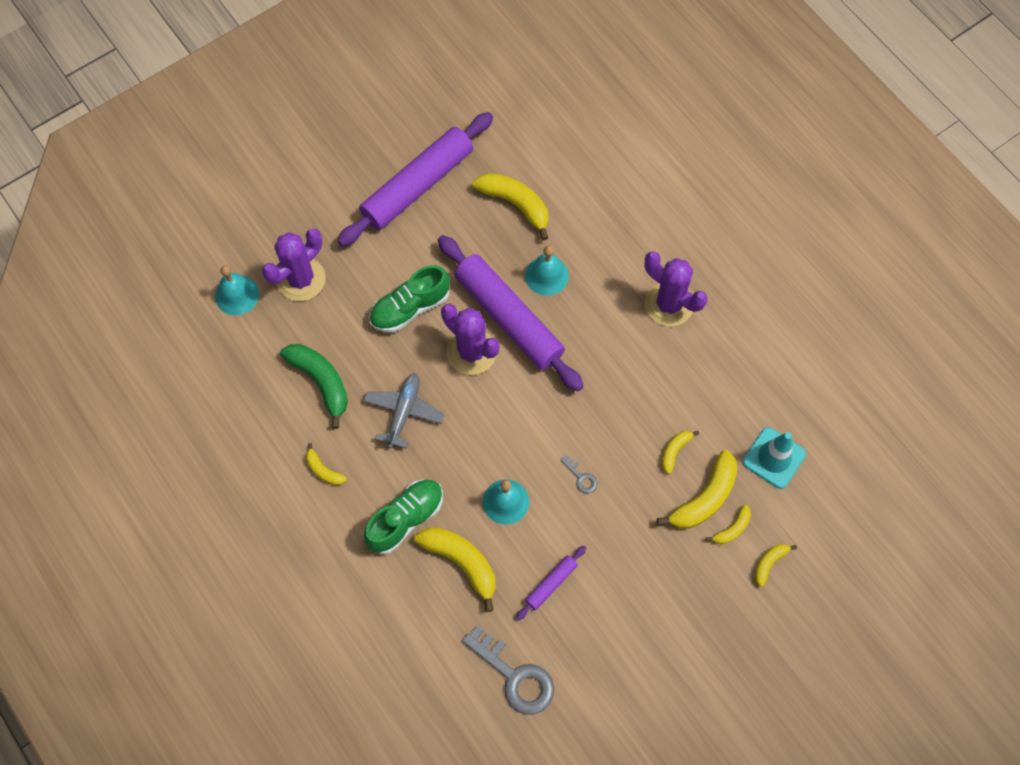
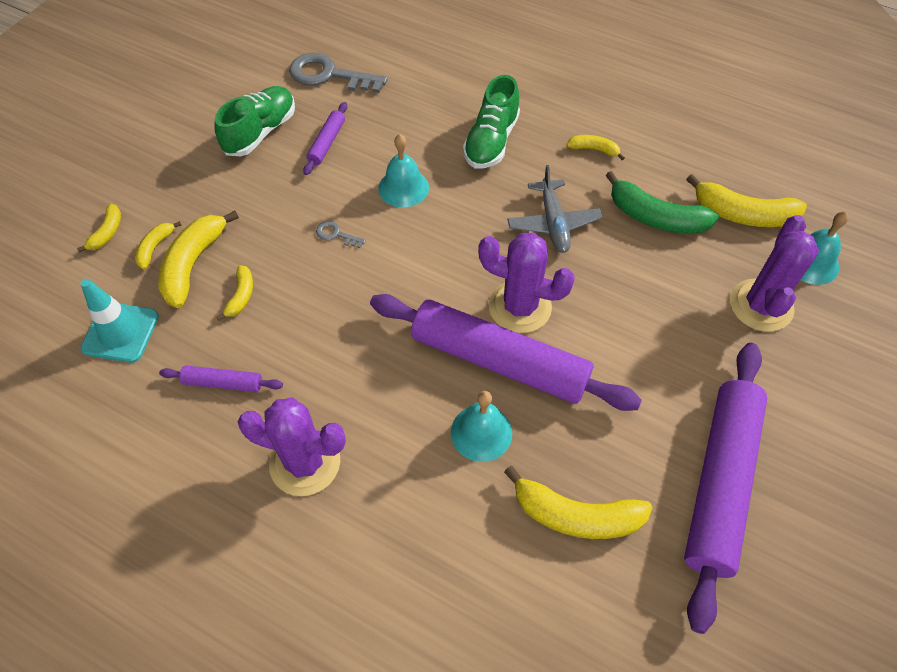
camera: 155 degrees right, 10 degrees down
(410, 308) = (619, 325): green shoe -> green shoe (260, 132)
(461, 562) = (419, 130): yellow banana -> yellow banana (742, 214)
(707, 383) = (223, 383): none -> purple rolling pin

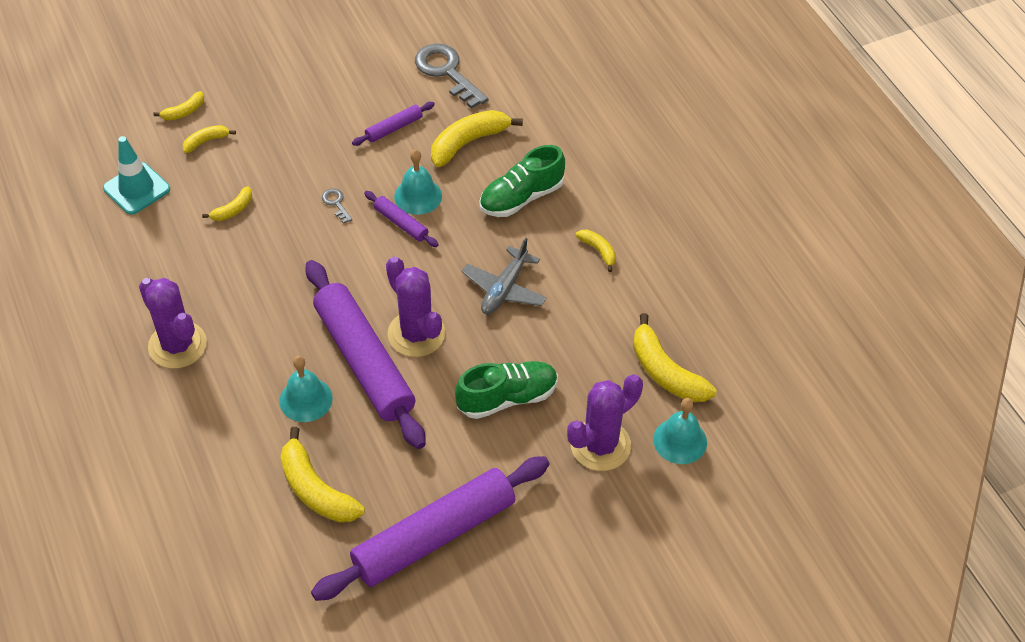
camera: 35 degrees right, 5 degrees down
(193, 264) = (221, 168): yellow banana -> yellow banana (468, 142)
(223, 383) = (171, 262): purple rolling pin -> purple rolling pin (401, 223)
(260, 132) = (353, 92): green shoe -> green shoe (507, 398)
(655, 217) = (590, 332): green banana -> none

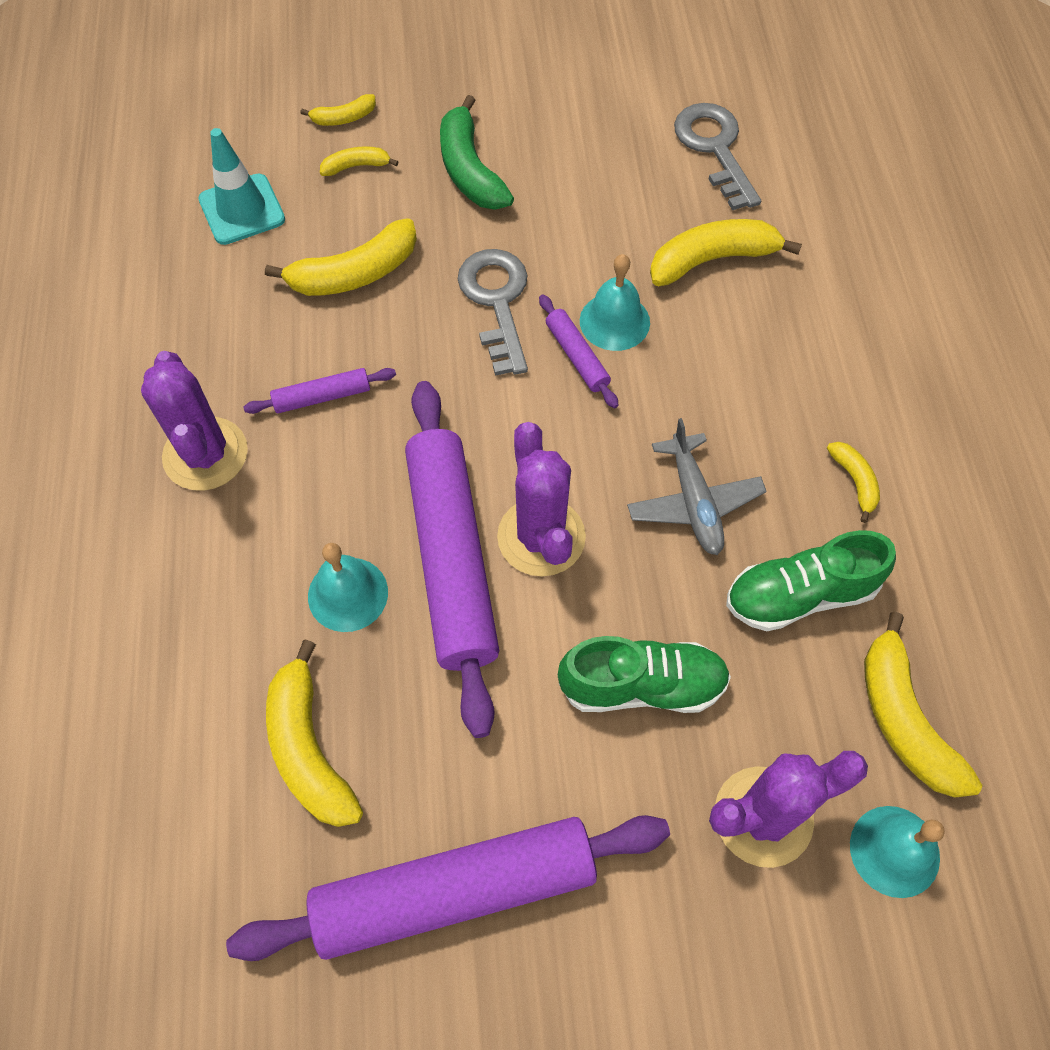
camera: 20 degrees right, 10 degrees up
(233, 210) = (354, 273): yellow banana -> yellow banana, size x1.90
(286, 125) = (470, 170): none -> green banana
(336, 203) = (497, 301): grey key -> grey key, size x2.21
(394, 128) = (614, 212): purple rolling pin -> purple rolling pin (322, 397)
(504, 289) = (694, 502): grey plane -> grey plane turned 60 degrees counterclockwise
(521, 197) = (763, 364): green shoe -> green shoe (800, 595)

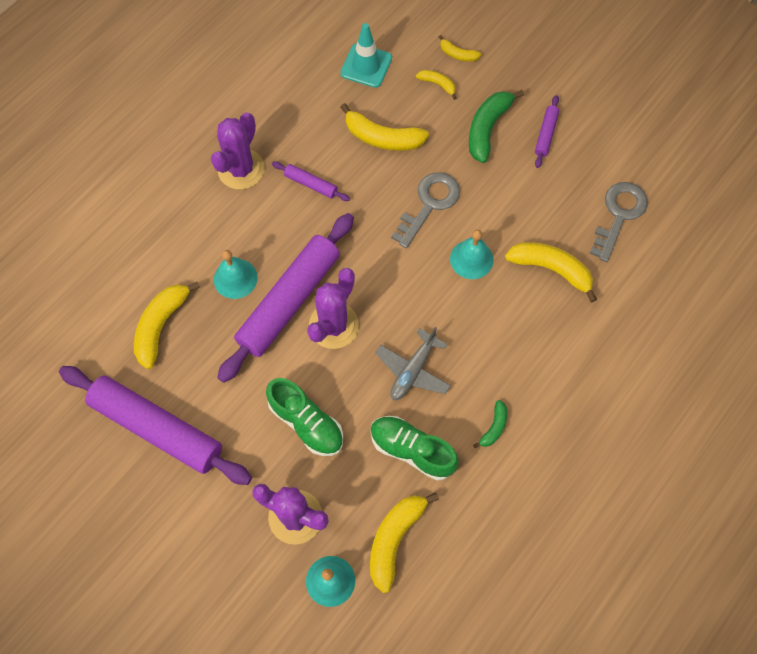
camera: 45 degrees right, 5 degrees up
(577, 356) = (436, 260): purple rolling pin -> purple rolling pin (545, 134)
(854, 481) = (494, 427): yellow banana -> green banana

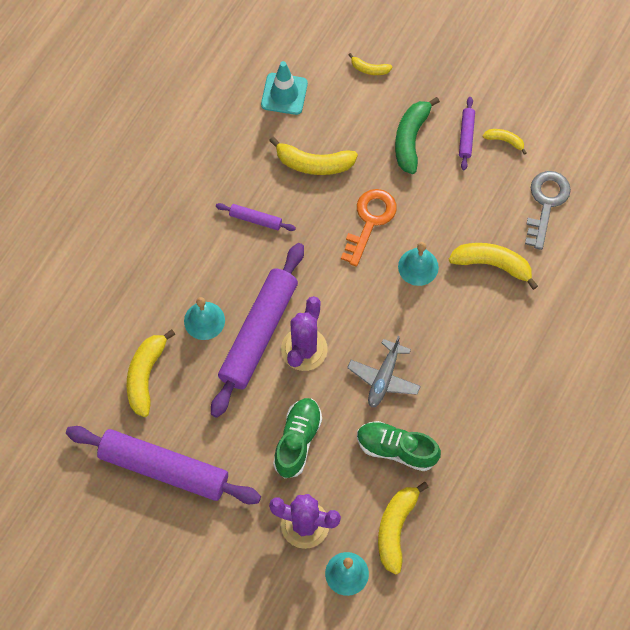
camera: 10 degrees left, 0 degrees up
(241, 169) = (186, 215): purple cactus -> none
(306, 422) = (297, 441): green shoe -> green shoe turned 105 degrees counterclockwise
(429, 204) = (370, 221): grey key -> orange key
(438, 84) = (356, 102): yellow banana -> yellow banana (504, 141)
(494, 427) = (465, 416): green banana -> none

